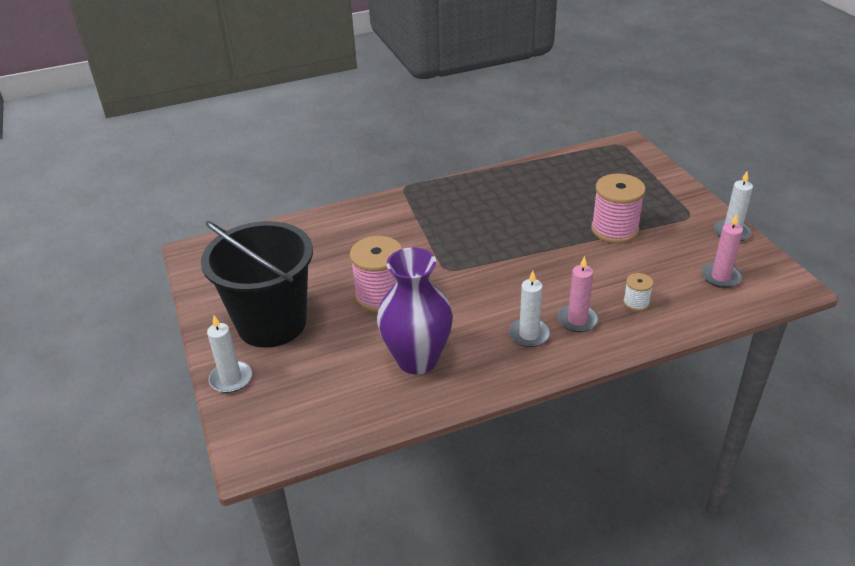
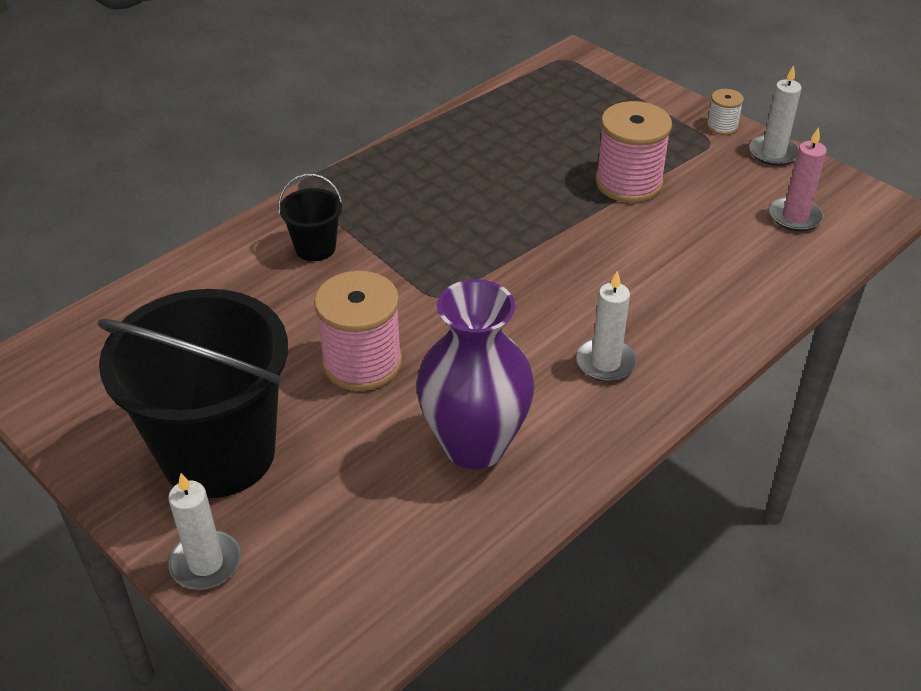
camera: 25 degrees left, 5 degrees up
(392, 225) = (315, 248): none -> black bucket
(577, 320) = (656, 324): pink candle -> none
(636, 303) = (715, 279): white spool -> white spool (722, 126)

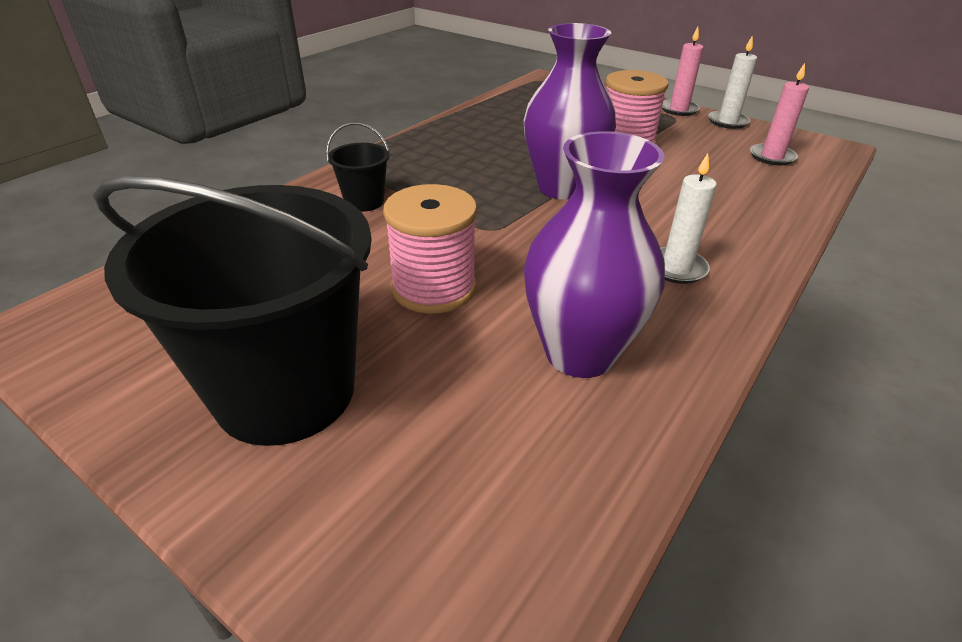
camera: 10 degrees left, 5 degrees down
(206, 563) = (281, 532): white candle -> none
(529, 245) = (562, 188): none -> purple vase
(722, 126) = (678, 109): white spool -> pink candle

